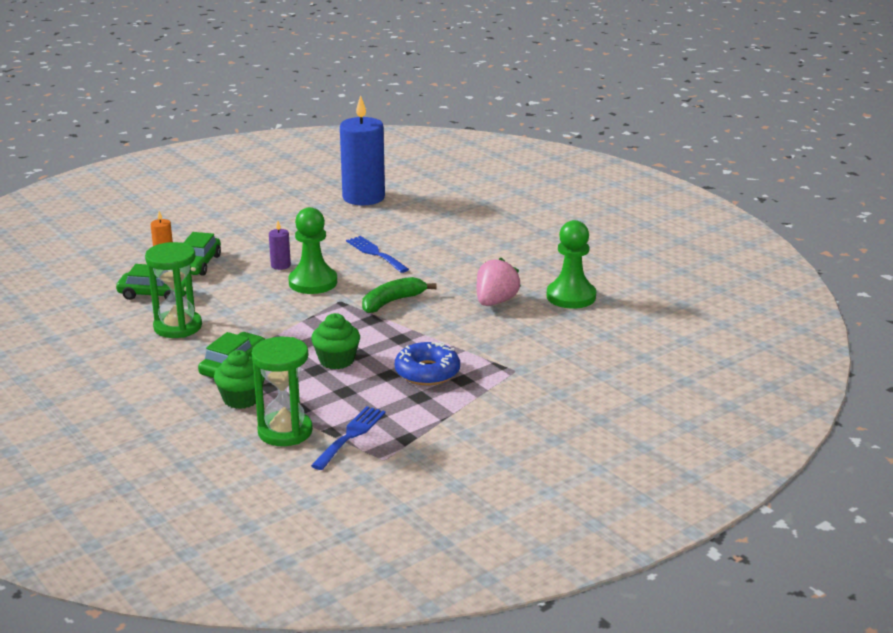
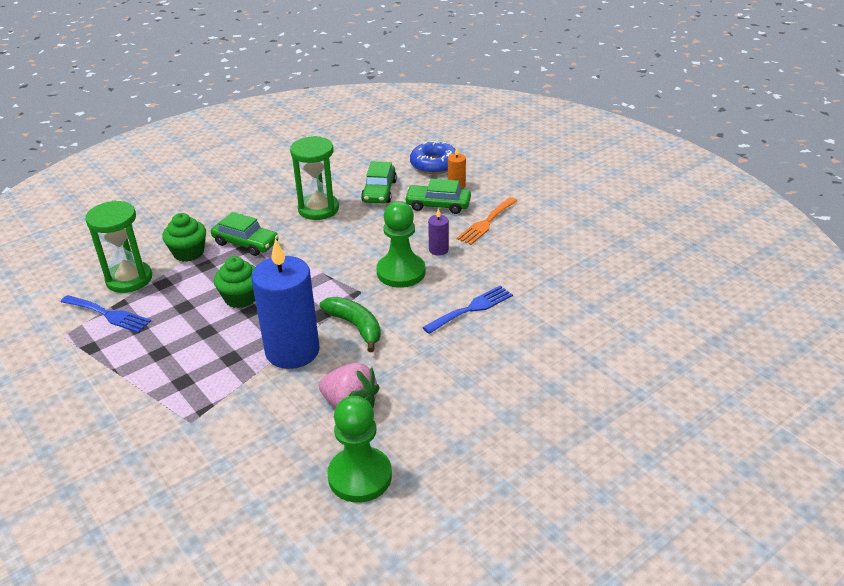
camera: 90 degrees right, 10 degrees up
(241, 243) = (486, 223): none -> orange fork
(363, 197) = (622, 291): blue candle -> blue candle (292, 351)
(427, 372) = (203, 356): blue donut -> blue donut (434, 164)

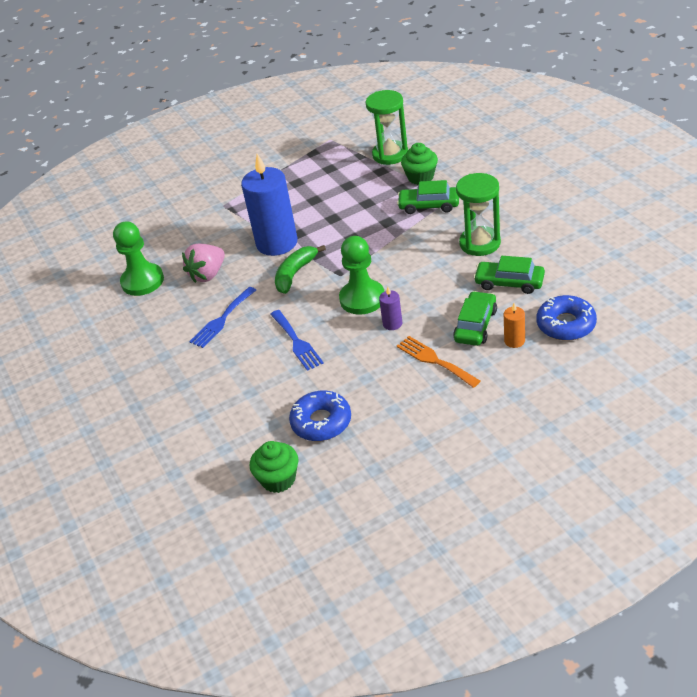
camera: 105 degrees right, 5 degrees up
(108, 314) = (348, 153): blue fork -> blue fork (222, 320)
(241, 298) = (350, 211): green cupcake -> green cupcake (278, 479)
(246, 243) = (429, 205): green car -> green car turned 60 degrees clockwise
(355, 326) = (295, 274): green banana -> green banana turned 150 degrees clockwise
(578, 278) = (321, 422): none -> blue donut

